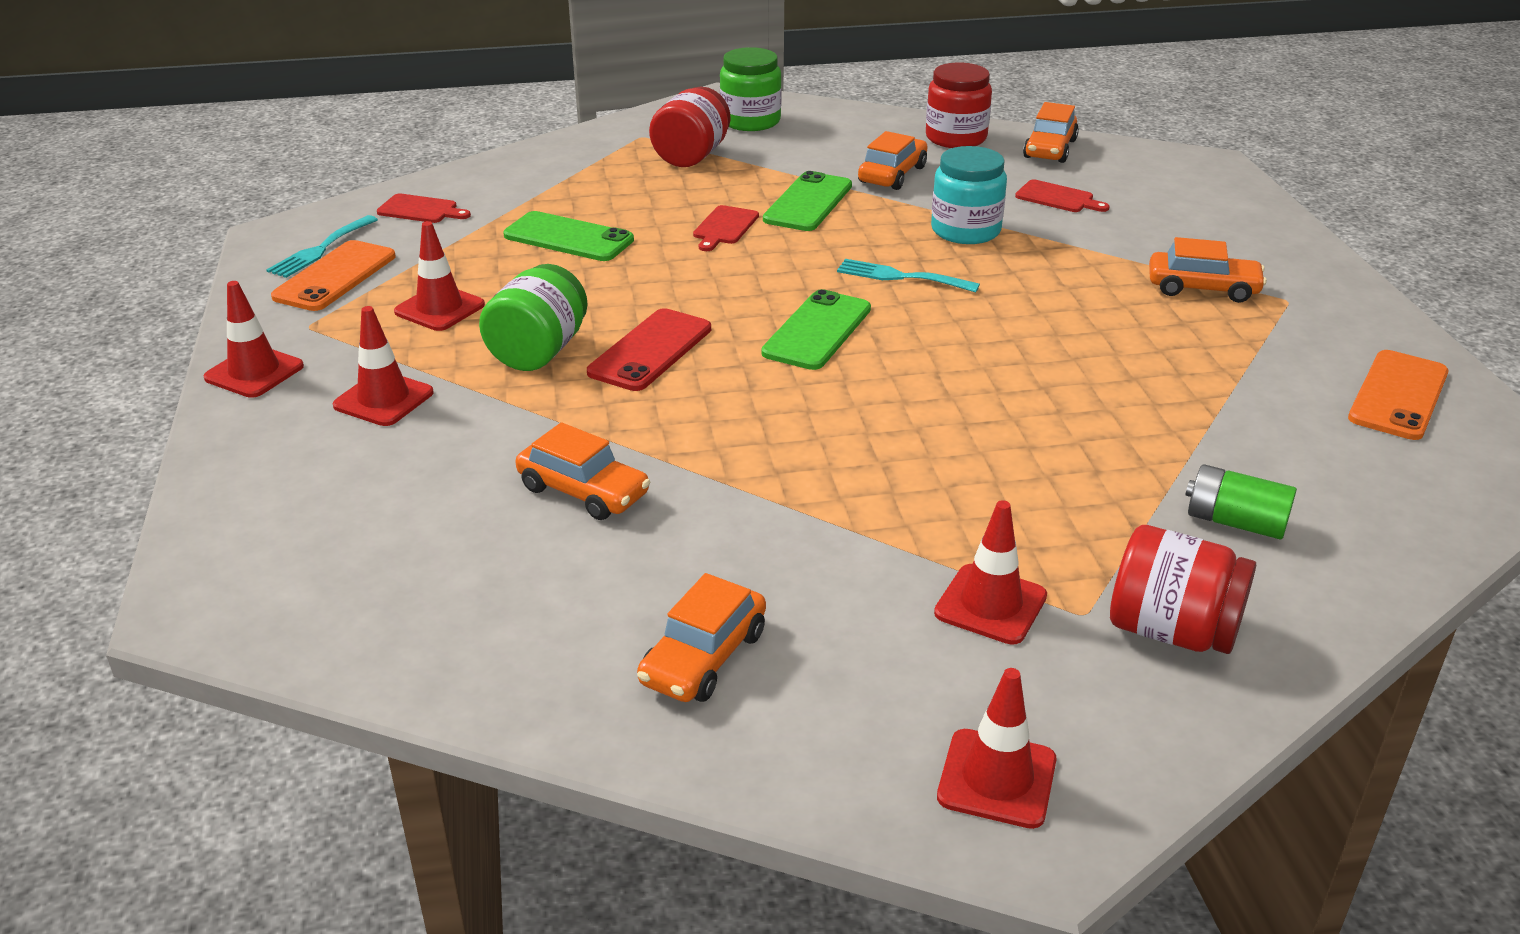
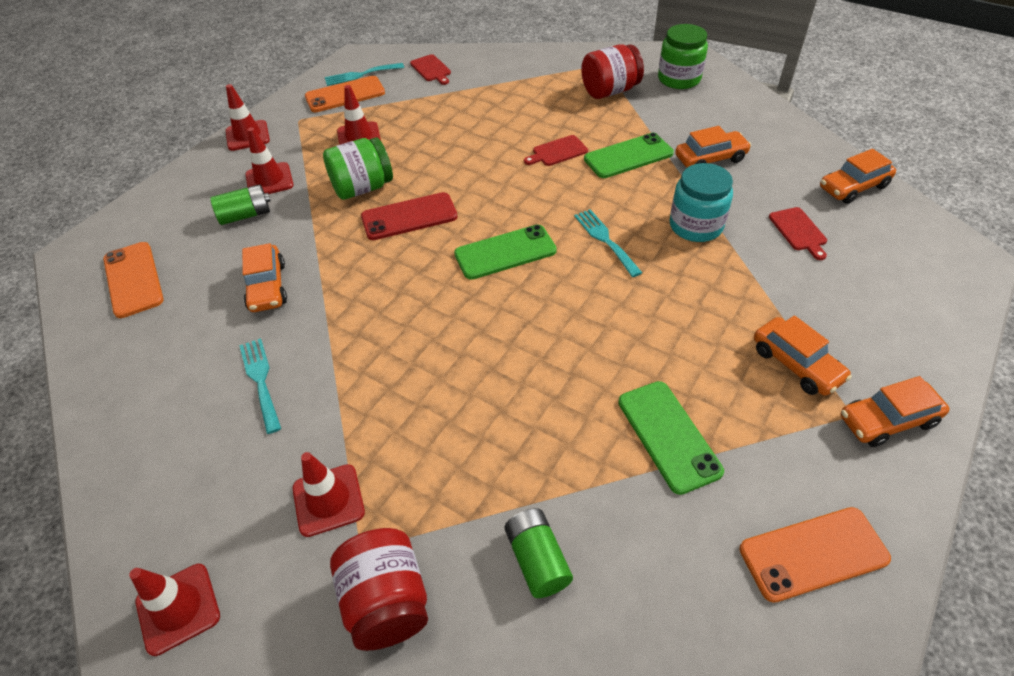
camera: 45 degrees right, 15 degrees up
(362, 582) = (133, 279): none -> orange phone
(415, 445) = (245, 215): none -> green battery
(568, 238) = (471, 120): green phone -> green phone (668, 436)
(704, 658) = (178, 423): orange car -> orange car (887, 420)
(736, 567) = (260, 380): none -> turquoise fork
(956, 138) = (796, 148): red jar -> none

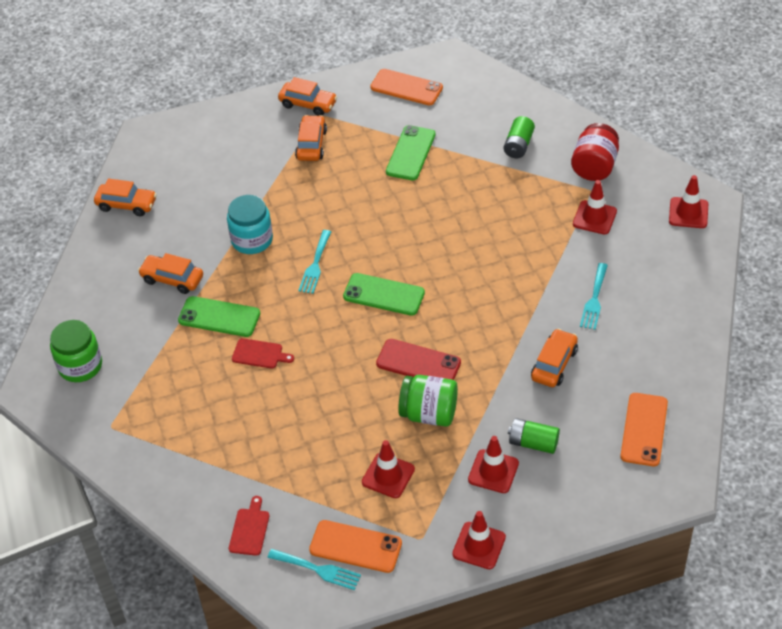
camera: 140 degrees left, 0 degrees up
(610, 91) = (146, 390): red jar -> none
(798, 231) = (202, 200): red cutting board -> none

